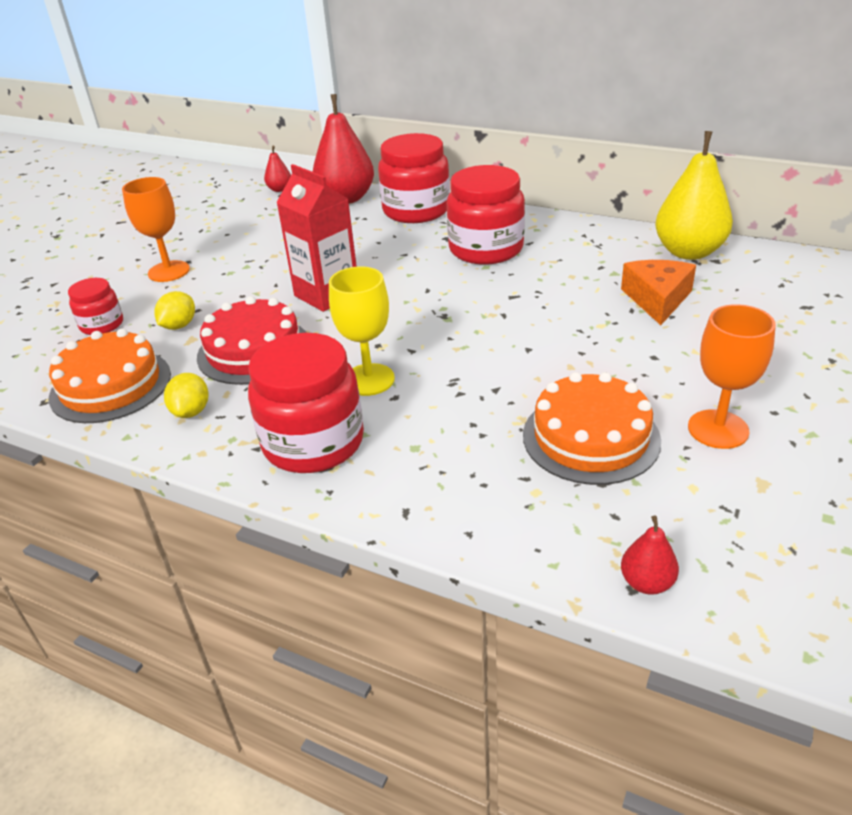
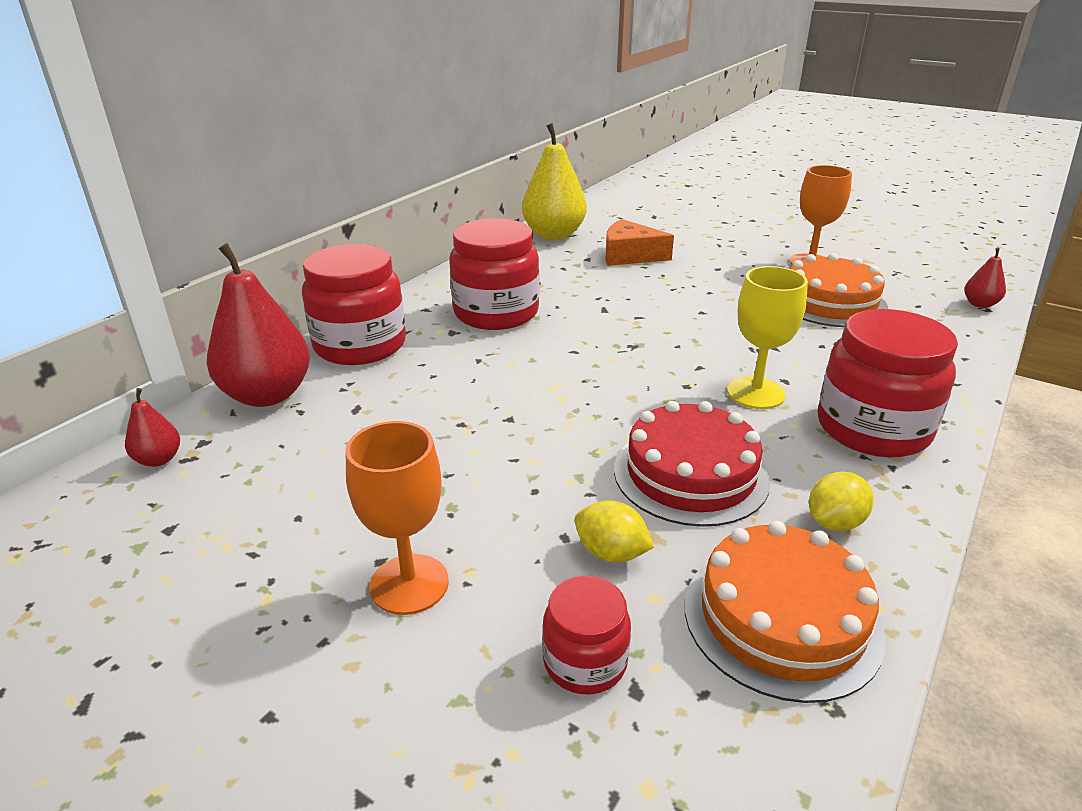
camera: 85 degrees left, 5 degrees down
(191, 411) = (834, 522): yellow lemon -> yellow lemon turned 45 degrees counterclockwise
(327, 294) = (560, 416): red carton -> none

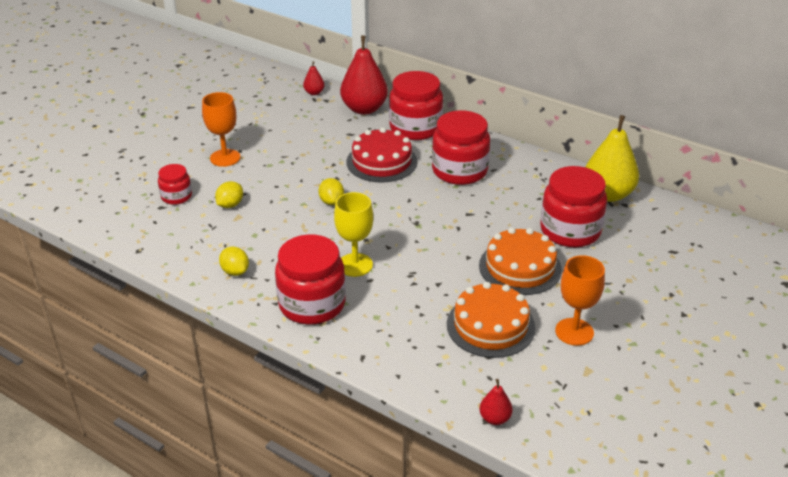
camera: 90 degrees right, 5 degrees up
(586, 421) = (331, 202): none -> yellow lemon
(630, 255) = (570, 231): orange cheese -> red jar
(690, 474) = (280, 232): red cake -> red cake (381, 162)
(781, 618) = (182, 245): orange cake -> orange cake (520, 267)

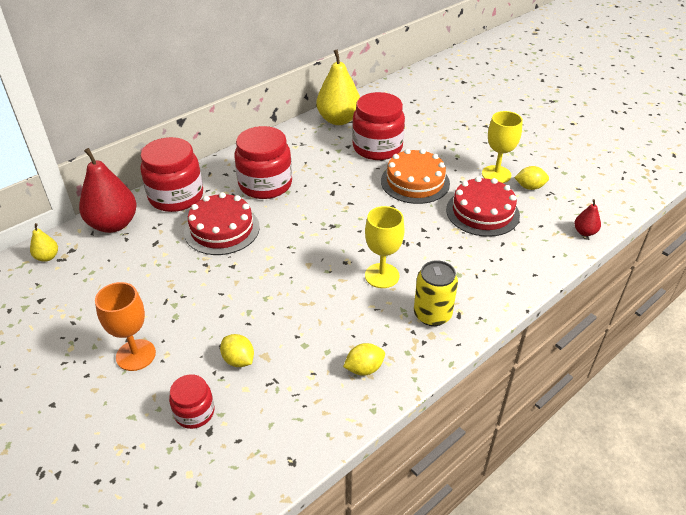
camera: 75 degrees left, 5 degrees up
(312, 304) = (432, 314): red jar -> yellow can
(314, 93) = (47, 257): red pear -> yellow pear
(331, 202) = (273, 276): yellow lemon -> yellow lemon (529, 187)
(490, 326) = (482, 212): orange cake -> red cake
(574, 332) = (496, 174): orange goblet -> yellow goblet

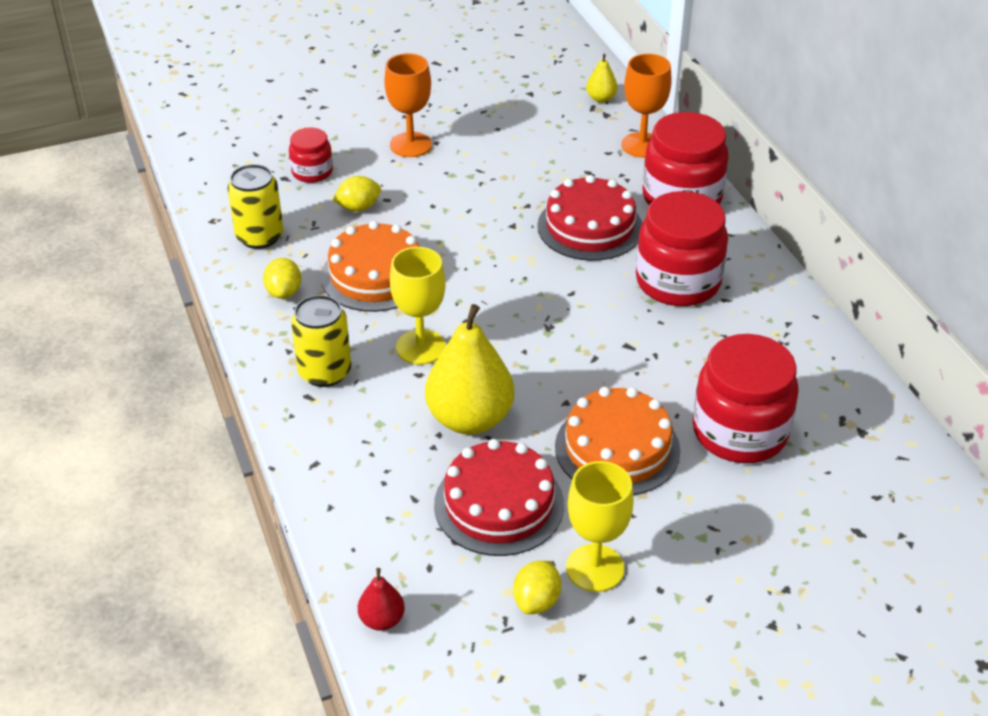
camera: 110 degrees right, 0 degrees up
(113, 224) = (642, 145): red pear -> orange goblet
(302, 414) = (260, 237): none -> yellow can
(319, 321) = (375, 275): none -> orange cake
(338, 120) = (852, 406): yellow pear -> yellow pear (470, 419)

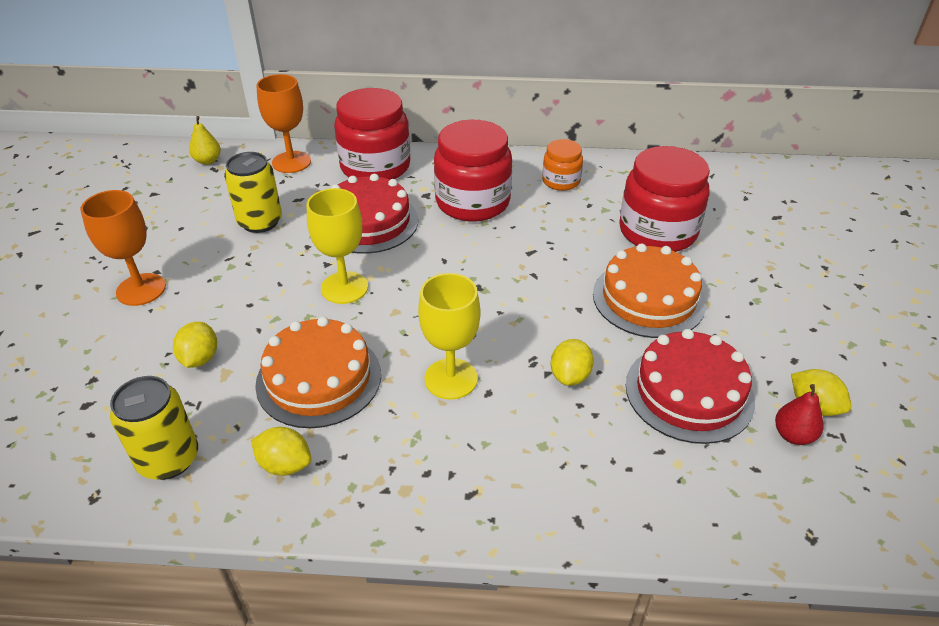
camera: 65 degrees left, 0 degrees up
(312, 172) = (101, 377): red jar -> none
(325, 372) = (441, 467): yellow can -> yellow can (260, 222)
(382, 620) = (819, 529): red pear -> red pear (793, 435)
(470, 419) = (570, 376): yellow pear -> yellow lemon
(595, 568) = (782, 357): yellow goblet -> yellow goblet (344, 288)
(773, 334) = (561, 181): none -> orange jar

